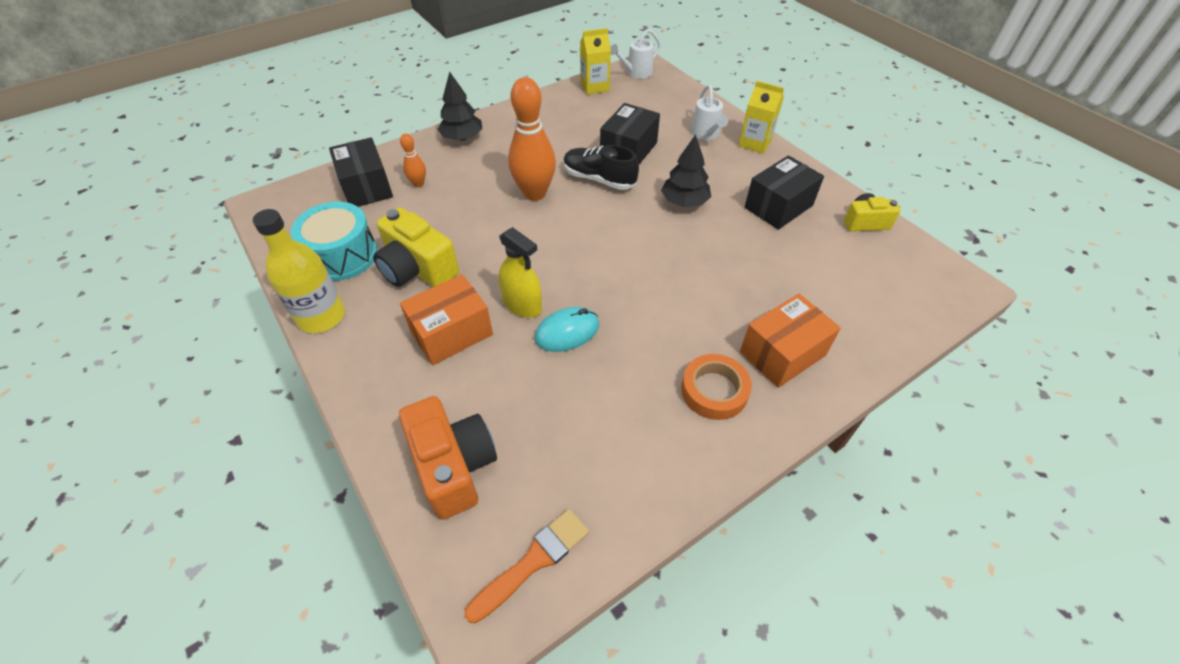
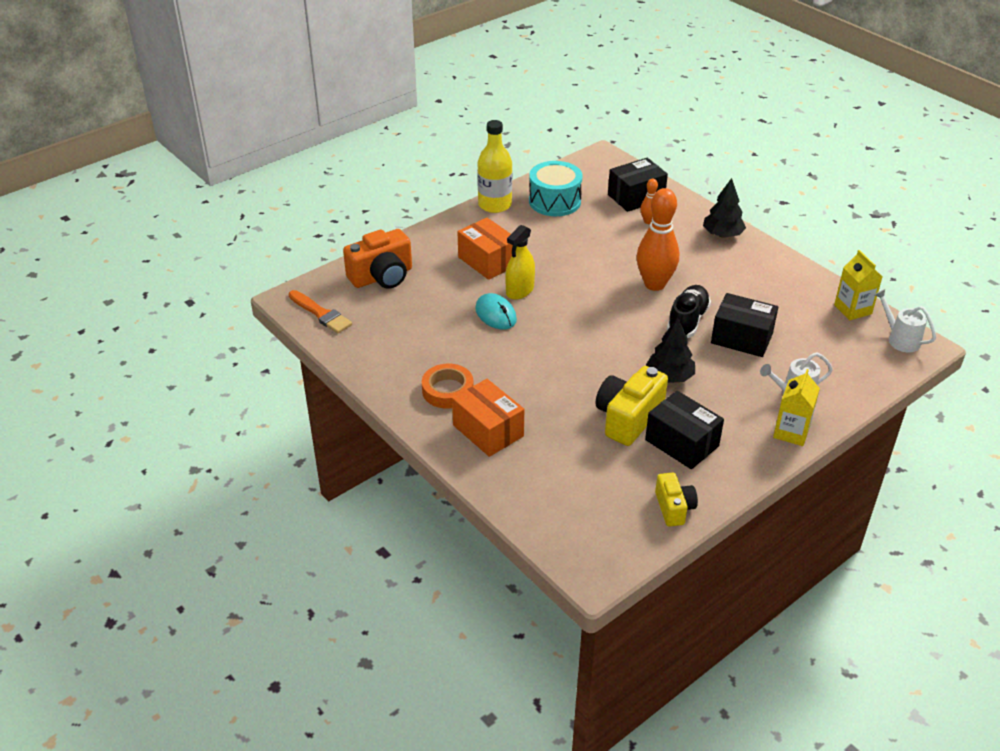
camera: 85 degrees right, 10 degrees down
(417, 269) = (548, 237): yellow camera -> yellow camera (628, 418)

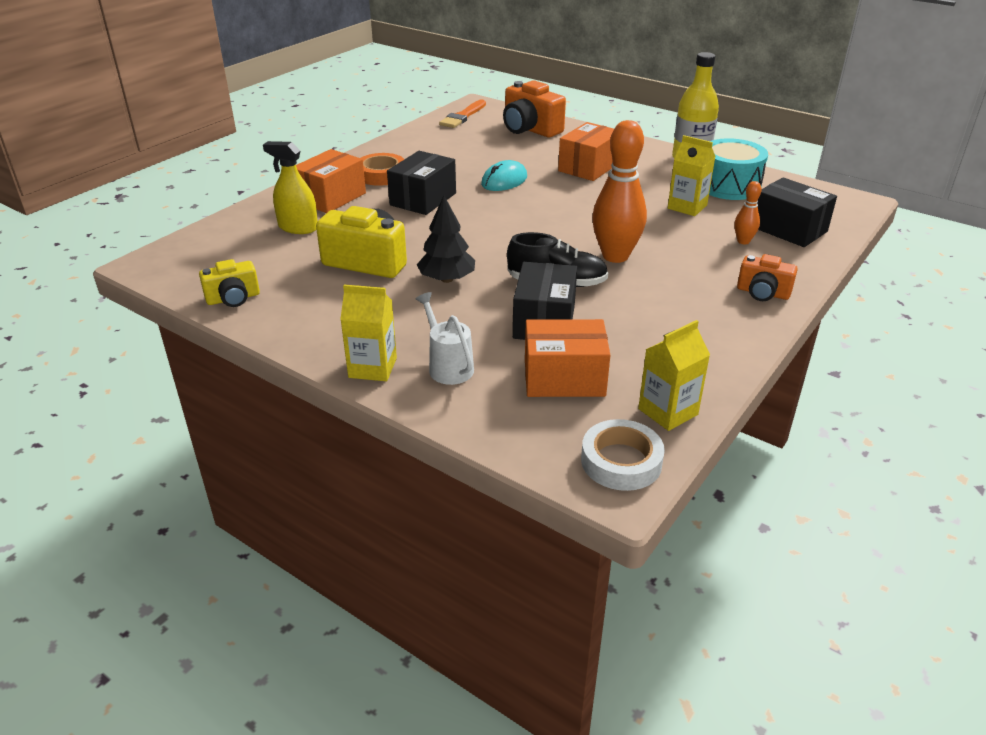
camera: 75 degrees right, 5 degrees down
(520, 290) = (551, 187): yellow spray bottle -> yellow spray bottle (298, 227)
(584, 230) = (687, 207): none -> yellow carton
(681, 443) = (336, 295): black box -> black box (423, 199)
(722, 235) = (762, 293): black tree -> orange camera
(813, 343) = (564, 378): none -> orange box
(899, 339) = (621, 461): white watering can -> white tape

